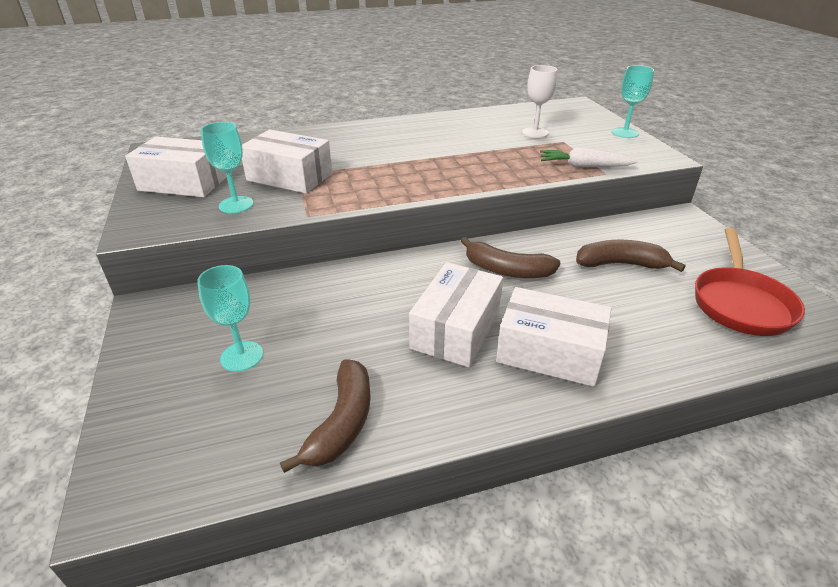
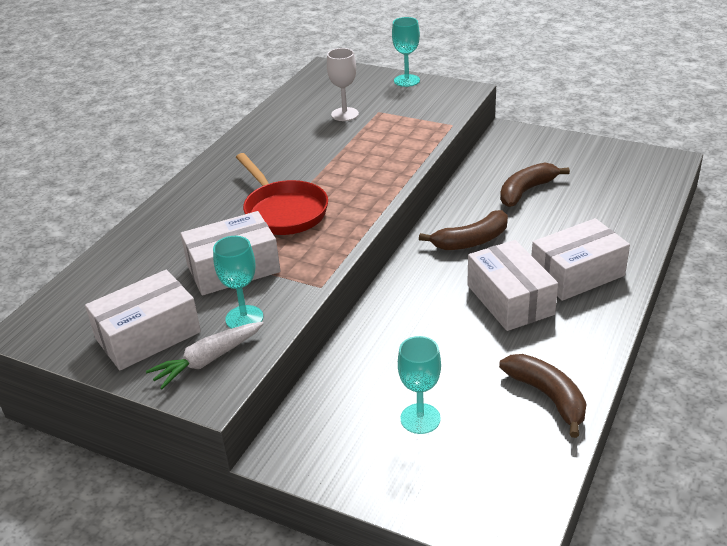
camera: 45 degrees left, 0 degrees up
(583, 166) = (429, 127): white carrot -> white carrot (207, 360)
(740, 303) = (616, 175): red pan -> red pan (283, 211)

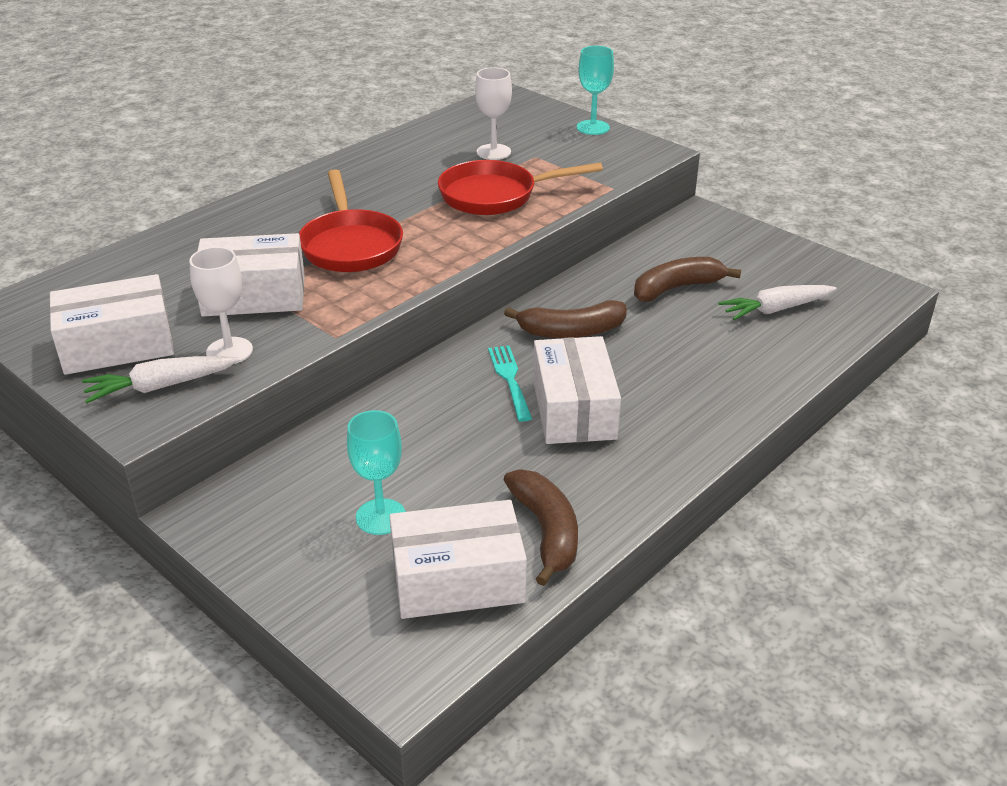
camera: 15 degrees right, 0 degrees up
(244, 318) = (229, 351): turquoise goblet -> white goblet
(369, 148) = (495, 195): none -> red pan
(449, 288) = (510, 379): none -> turquoise fork
(577, 274) = (676, 399): white box -> white box (458, 580)
(604, 192) = (775, 310): none -> white carrot

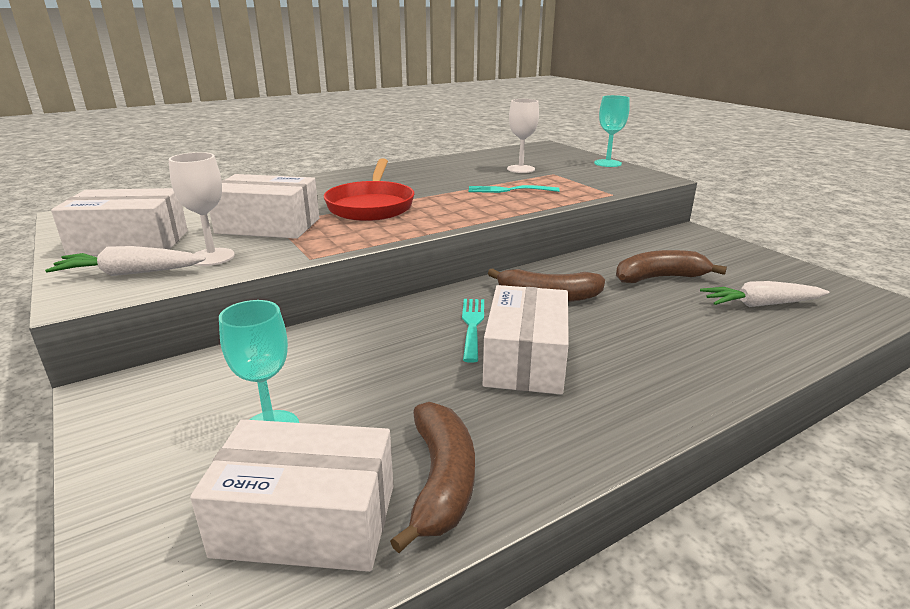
camera: 15 degrees right, 10 degrees down
(495, 195) = (509, 190): red pan -> turquoise fork

